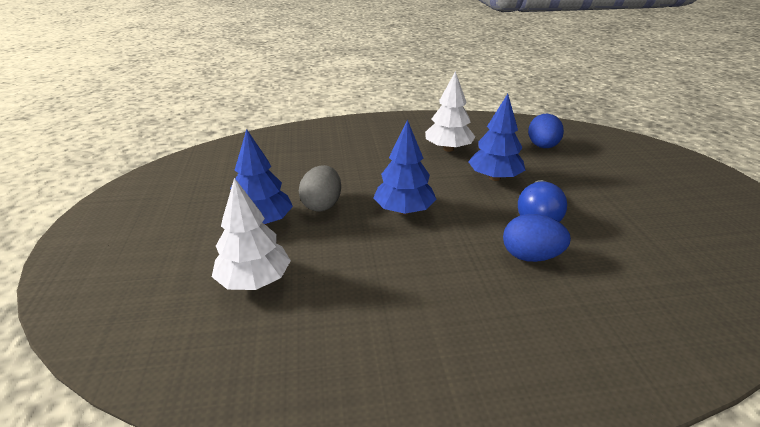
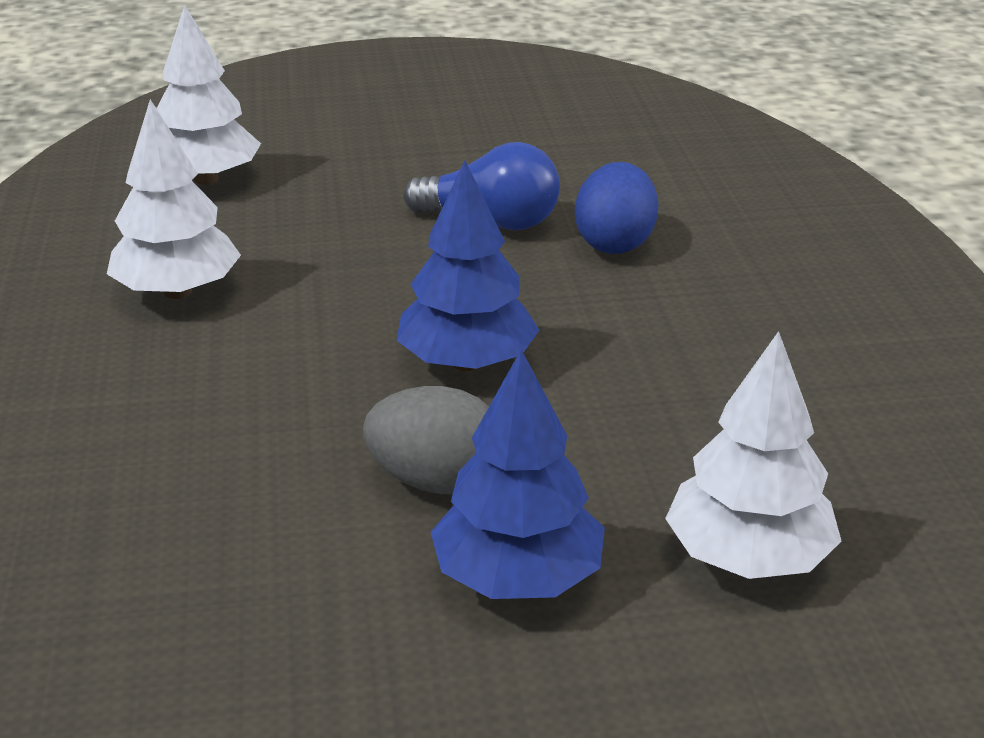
camera: 90 degrees left, 0 degrees up
(494, 178) = (337, 247): blue tree -> none
(542, 146) = (206, 179): blue egg -> white tree

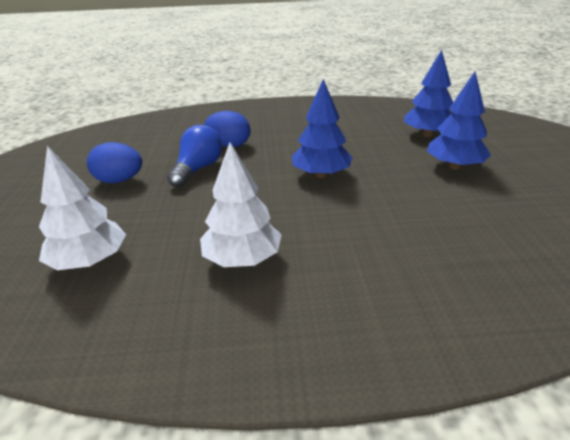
camera: 85 degrees left, 0 degrees up
(436, 481) = (405, 180): grey egg -> none
(445, 157) = (119, 181): none -> blue egg
(748, 558) = (427, 134): white tree -> blue tree

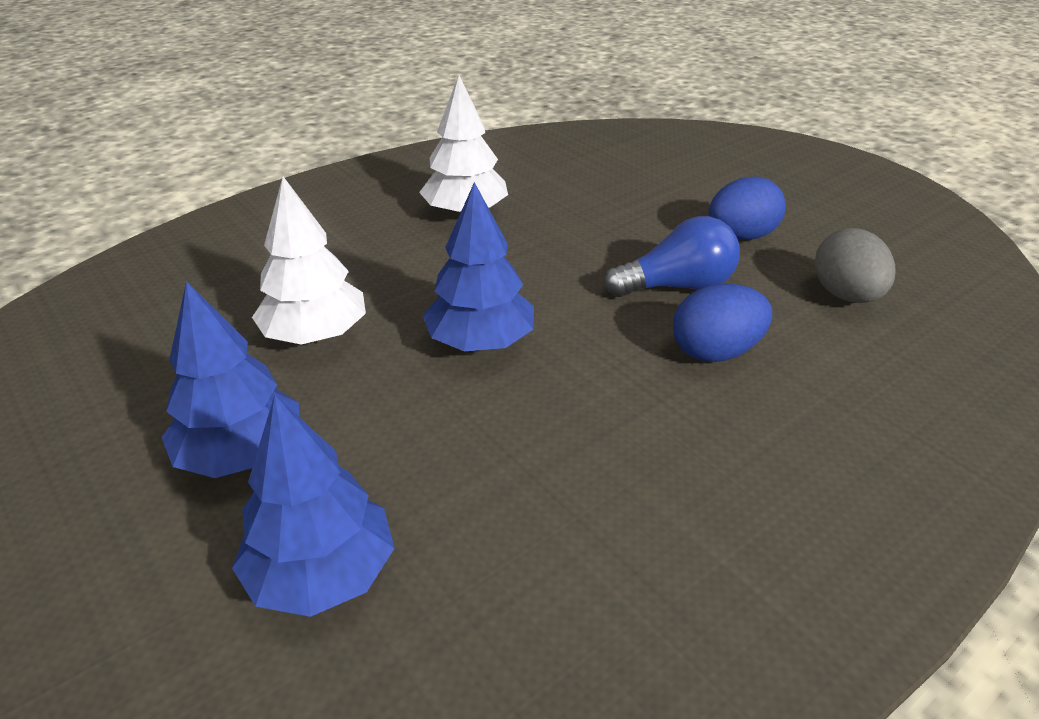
camera: 145 degrees right, 5 degrees up
(90, 261) = (599, 172): white tree -> white tree (315, 335)
(142, 146) = (845, 295): none -> grey egg
(198, 169) = (677, 286): blue light bulb -> blue light bulb turned 90 degrees counterclockwise

